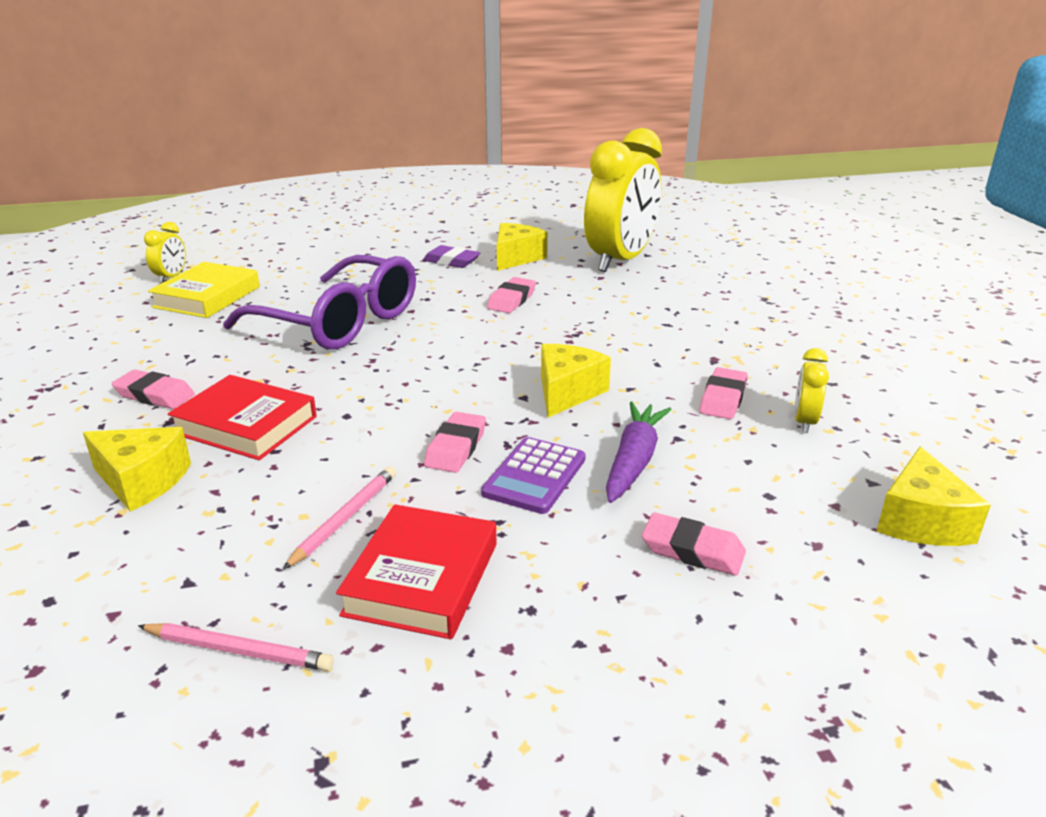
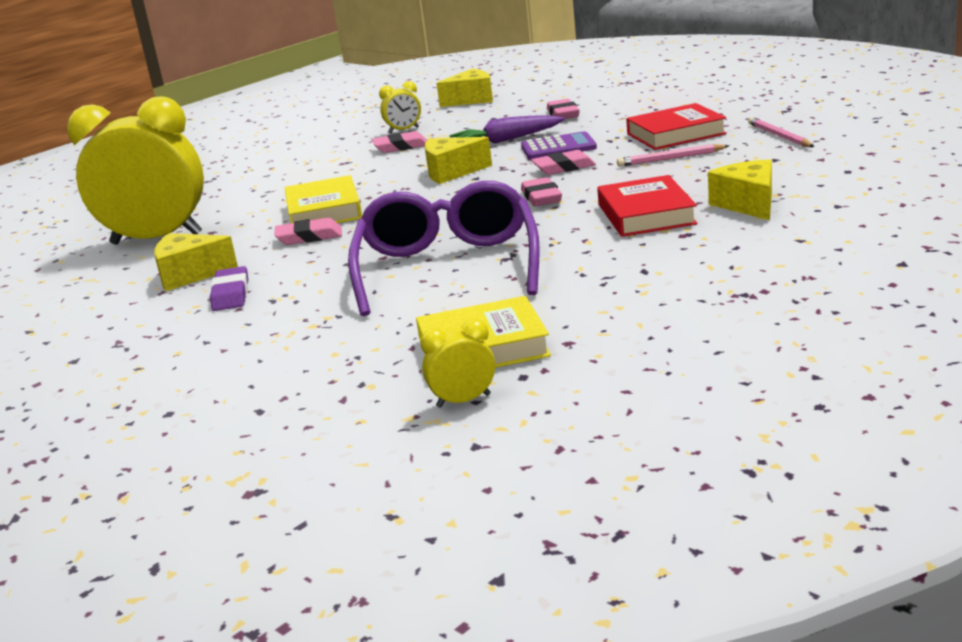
camera: 120 degrees left, 5 degrees down
(155, 395) = (673, 256): pink eraser -> pink eraser (541, 197)
(566, 317) = (324, 211): none -> yellow book

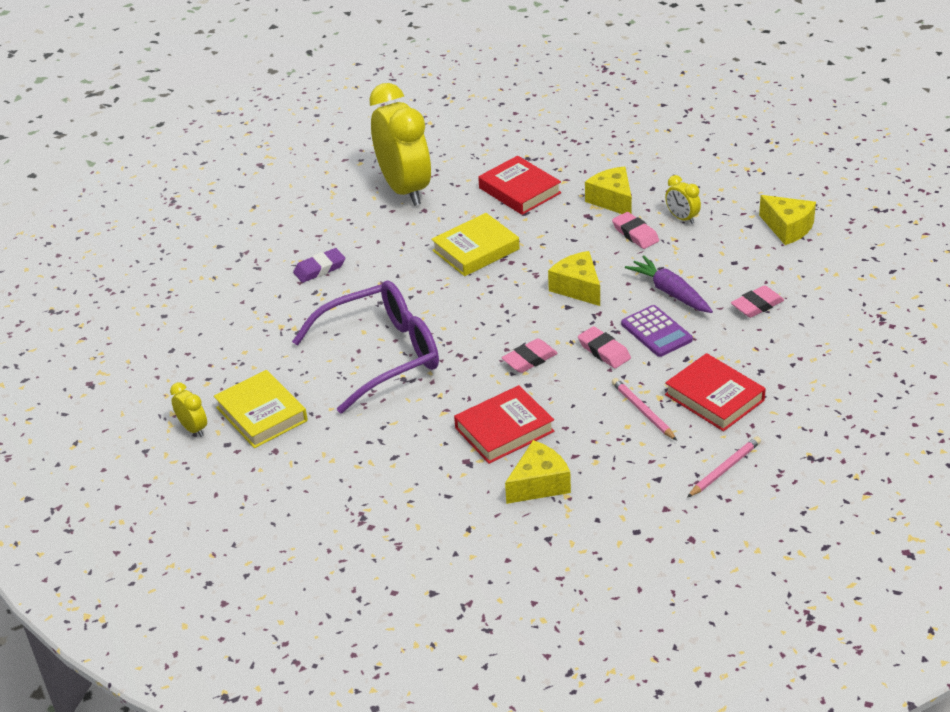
camera: 65 degrees right, 15 degrees up
(190, 275) = (347, 235): yellow cheese -> yellow cheese (612, 200)
(255, 187) = (519, 190): none -> red book
(309, 237) = (423, 264): pink eraser -> none

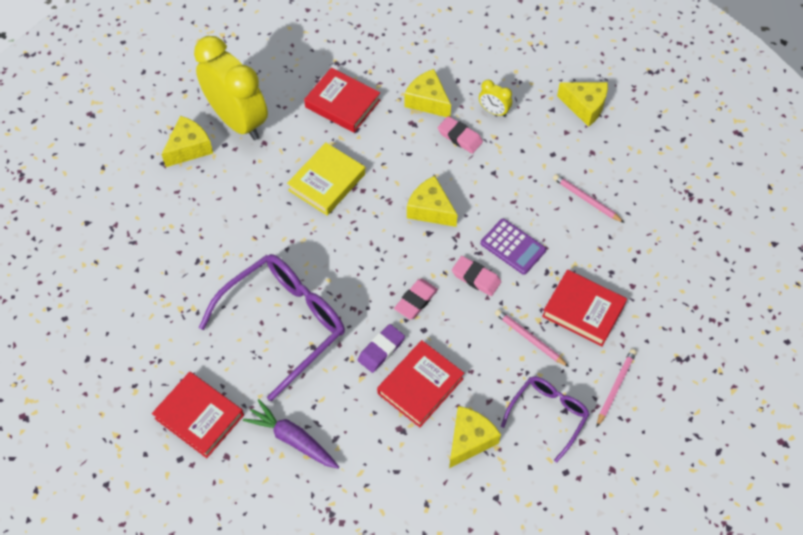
camera: 20 degrees left, 20 degrees up
(193, 428) = (142, 448): yellow clock -> none
(262, 414) = (199, 416): yellow book -> red book
(319, 269) = (192, 232): purple eraser -> purple eraser (381, 350)
(346, 204) = (189, 148): none -> yellow cheese
(637, 478) = (548, 415): none -> purple glasses
(670, 292) = (510, 199): purple carrot -> purple carrot (293, 439)
(757, 305) = (586, 199): pink eraser -> pink pencil

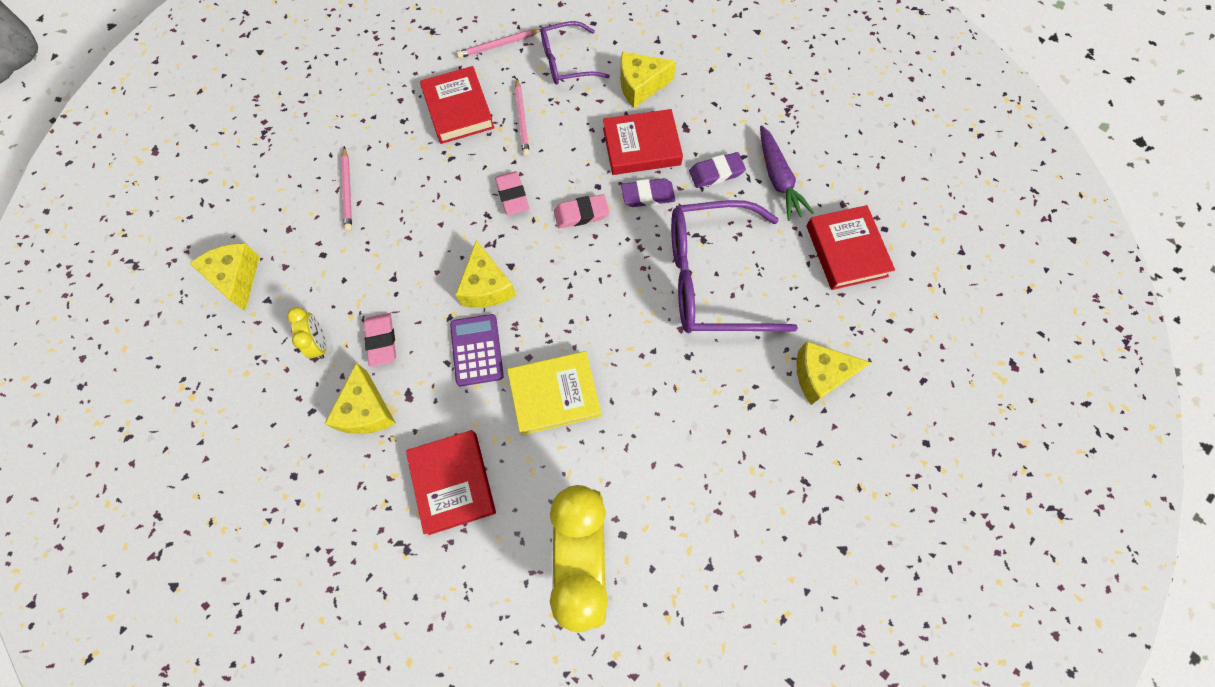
camera: 140 degrees left, 10 degrees up
(189, 148) = (665, 563): yellow cheese -> yellow cheese (820, 375)
(345, 407) = (716, 173): none -> purple eraser
(513, 247) = (454, 198): purple calculator -> purple calculator (477, 350)

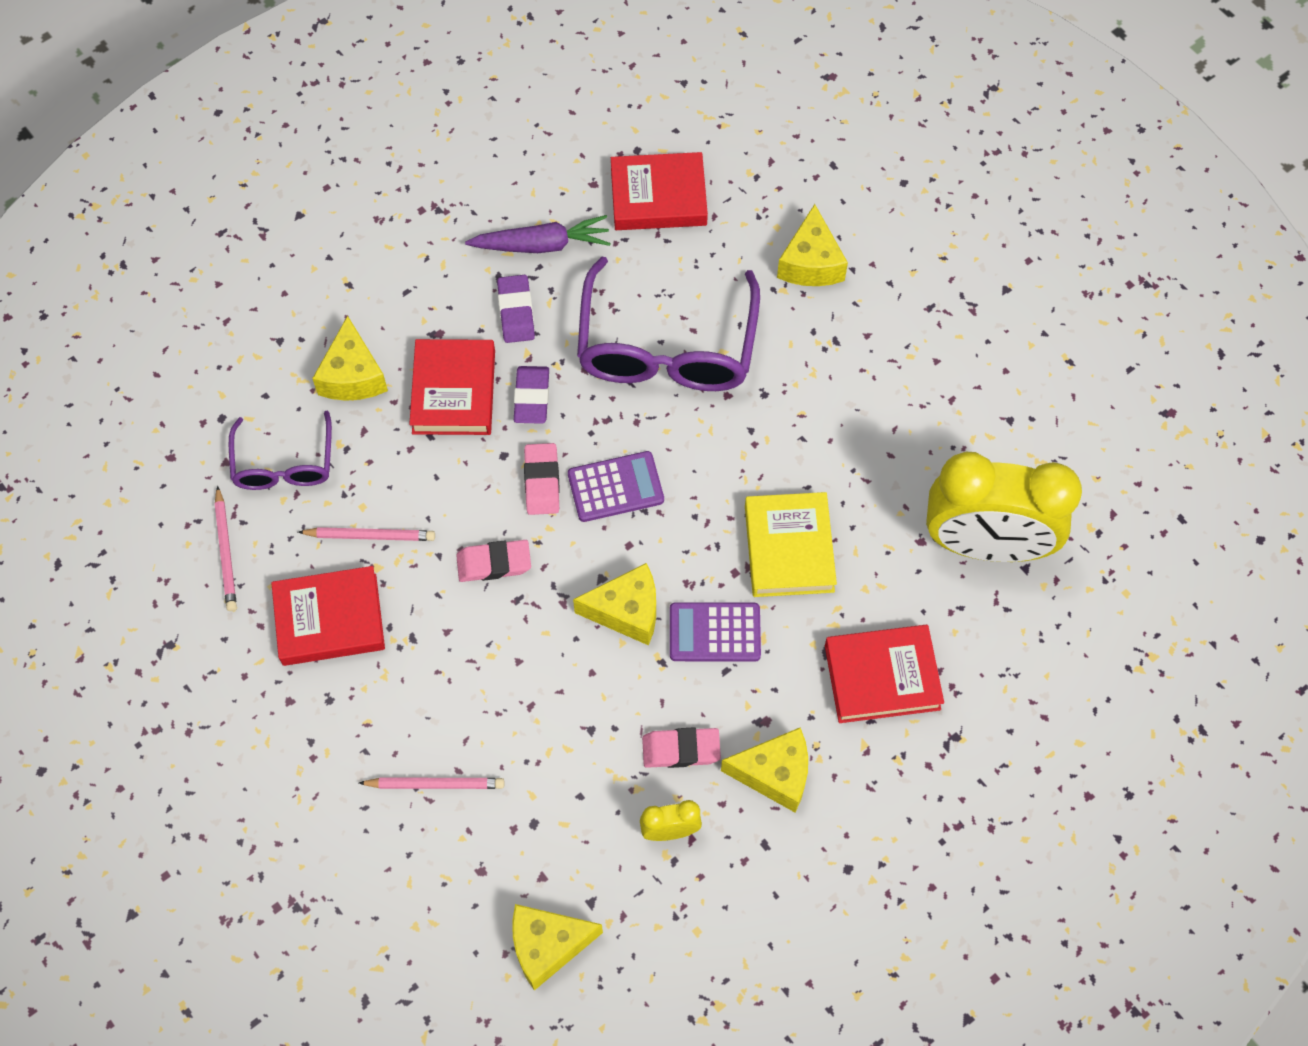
camera: 80 degrees left, 5 degrees down
(585, 263) = (615, 487): none -> purple calculator

